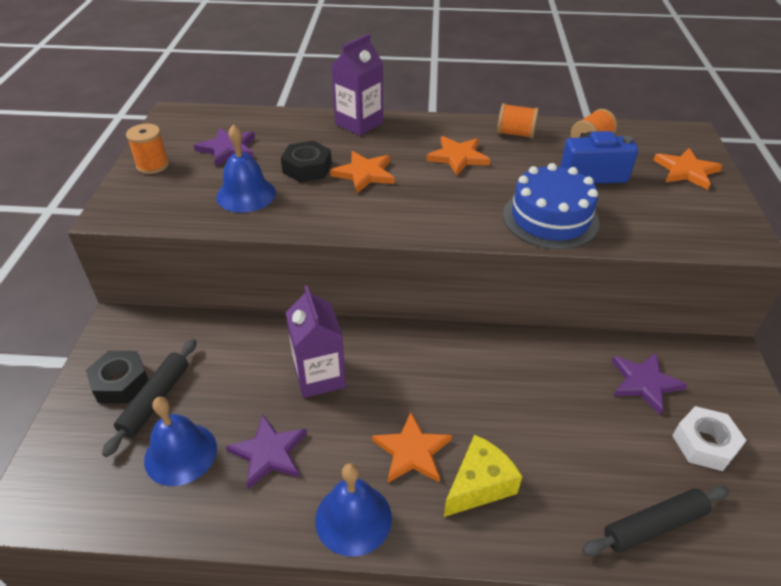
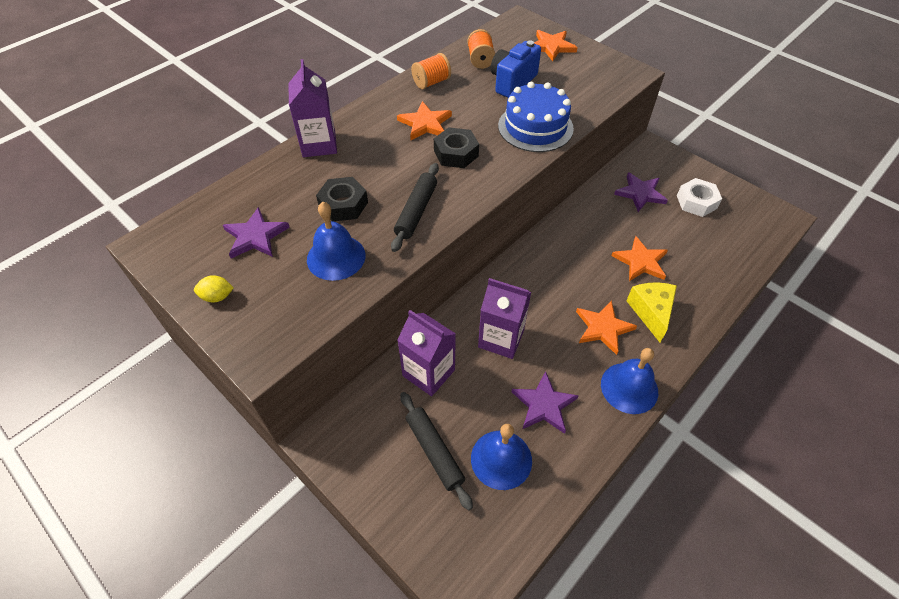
camera: 50 degrees left, 10 degrees up
(120, 382) = (393, 468): black nut -> black nut (456, 153)
(152, 165) = (217, 297): orange spool -> yellow lemon
(236, 348) = (428, 373): none -> purple carton
(364, 174) = (388, 179): orange star -> orange star (640, 261)
(653, 525) = (728, 258): black rolling pin -> black rolling pin (416, 211)

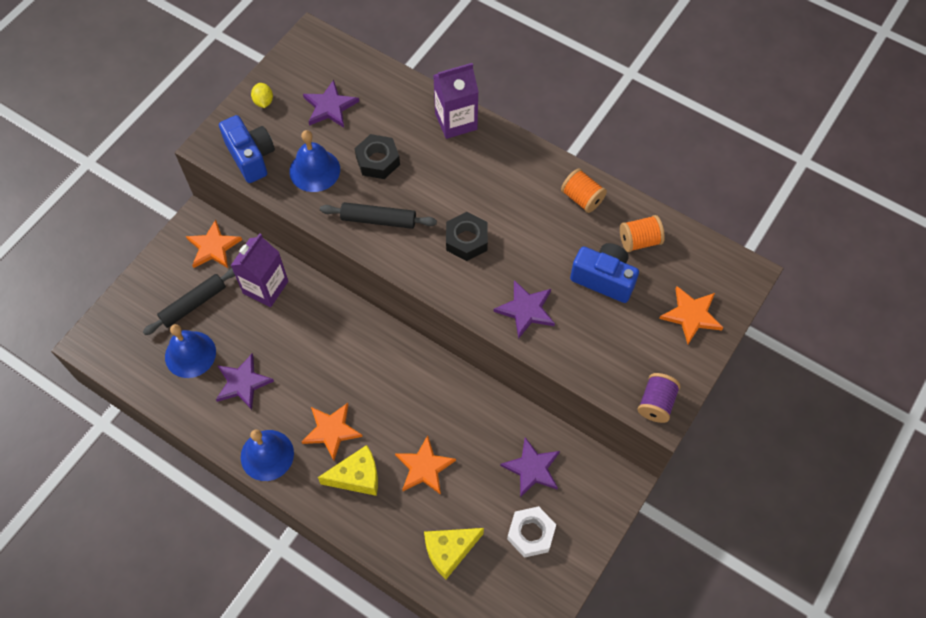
camera: 80 degrees right, 10 degrees up
(294, 315) = (251, 157): none -> blue camera
(425, 123) = (508, 205): orange star -> orange star (213, 247)
(501, 339) = (308, 341): purple carton -> none
(535, 127) = (526, 310): blue cake -> purple star
(625, 73) = (656, 403): none -> purple spool
(717, 254) = (449, 551): none -> yellow cheese

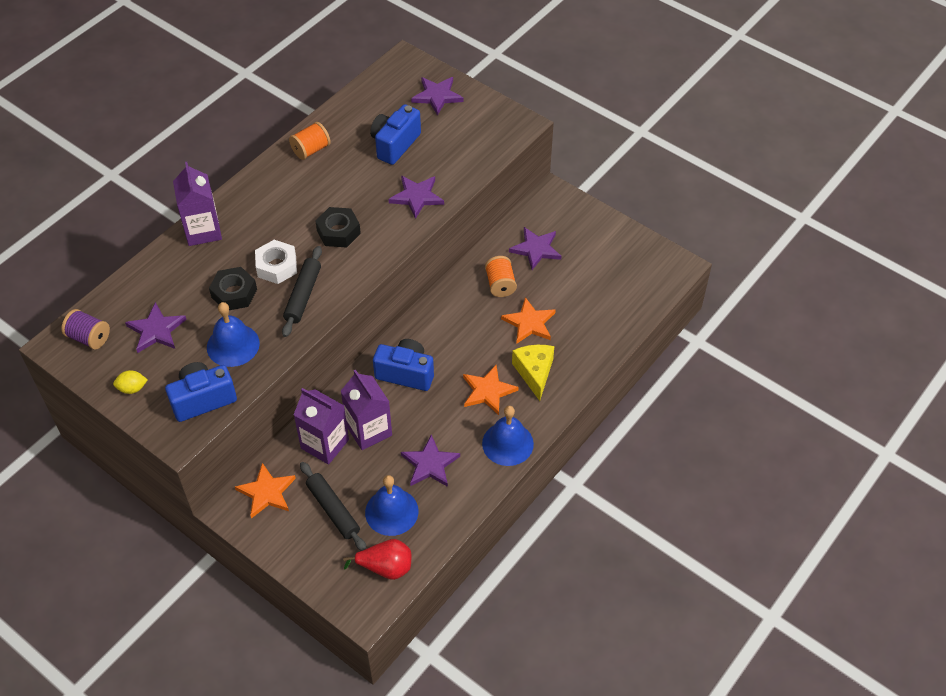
camera: 85 degrees left, 10 degrees down
(131, 356) = (385, 567): none -> red pear
(281, 323) = (369, 430): none -> purple carton
(351, 349) = (406, 373): none -> blue camera
(449, 551) = (605, 310): yellow cheese -> none
(531, 534) = (592, 255): white nut -> white nut (277, 266)
(639, 241) = (361, 118): orange spool -> orange spool (500, 284)
(656, 403) = (512, 126): purple spool -> purple spool (89, 338)
(691, 315) = (437, 96): orange star -> purple star

